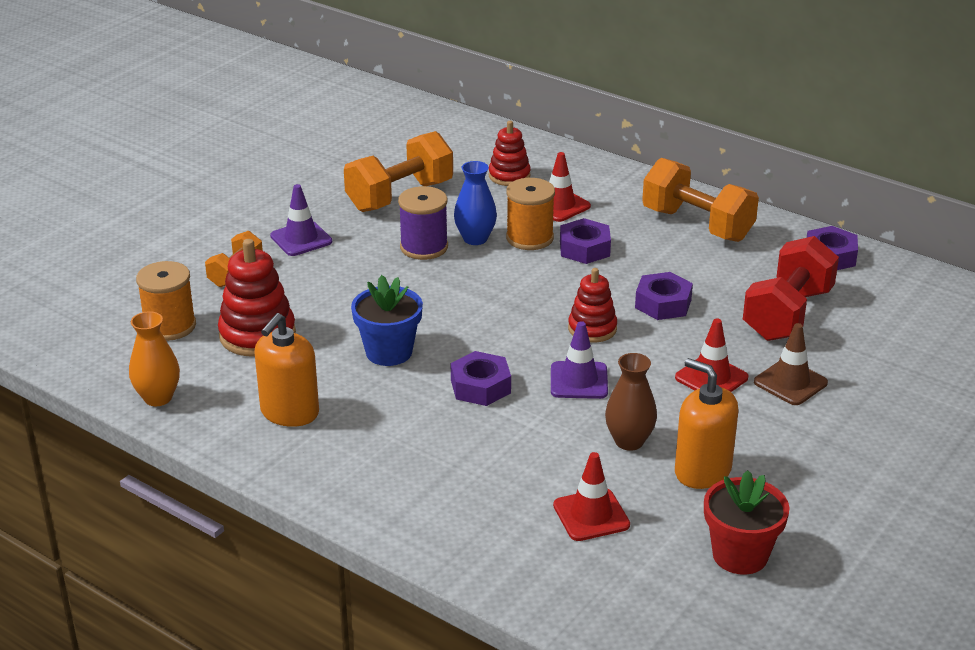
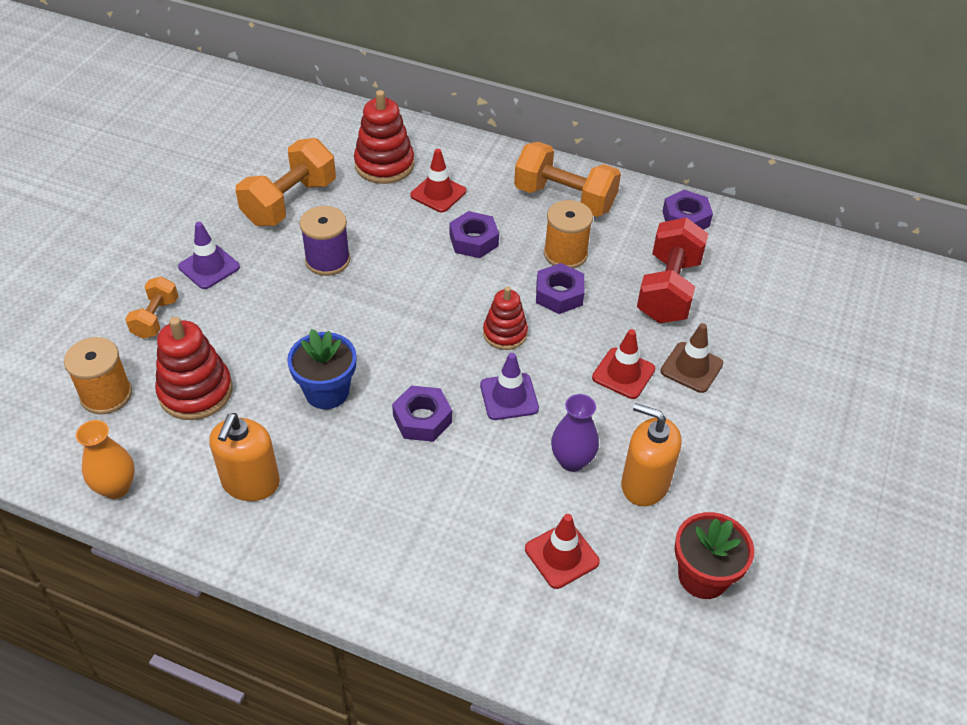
camera: 15 degrees left, 15 degrees up
(475, 239) = (372, 243): blue vase -> none
(509, 176) = (384, 165): red stacking toy -> red stacking toy, size x1.55
(529, 238) = (421, 235): orange spool -> orange spool (565, 254)
(629, 441) = (572, 461): brown vase -> purple vase

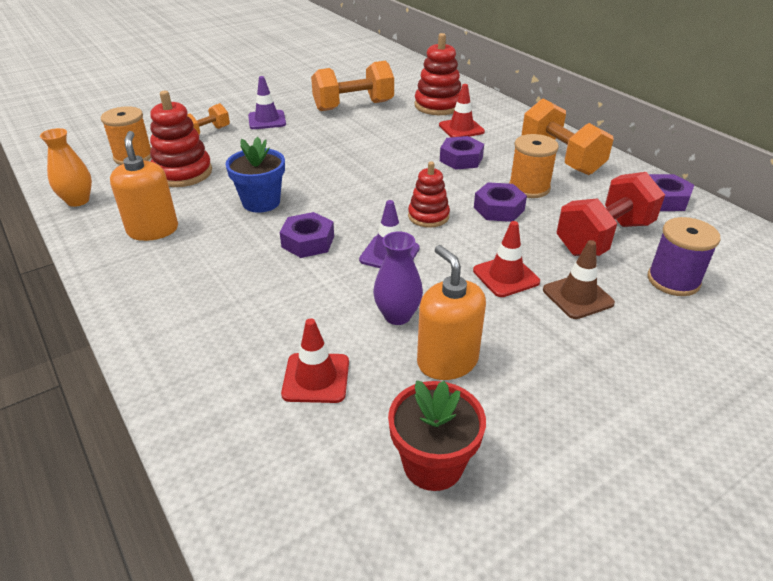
camera: 35 degrees right, 10 degrees down
(250, 482) = (153, 230): orange soap dispenser -> orange soap dispenser turned 120 degrees clockwise
(327, 260) = (344, 138): purple spool -> purple spool (673, 280)

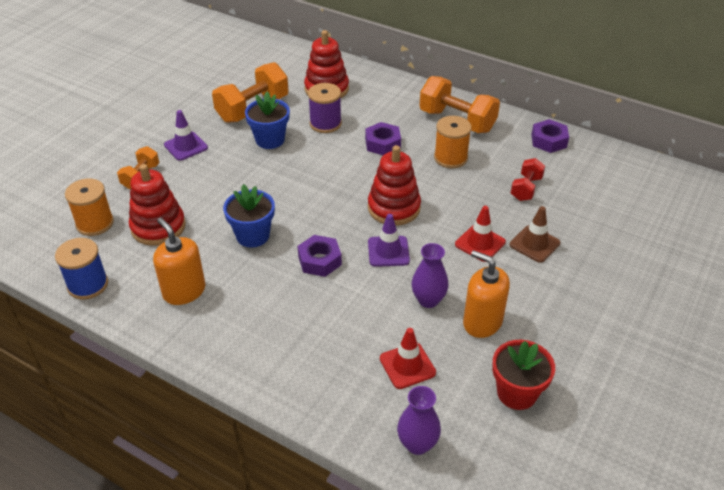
camera: 25 degrees left, 5 degrees up
(78, 201) = (88, 285): orange vase -> blue spool
(252, 477) = (417, 444): none -> purple vase
(348, 132) = (270, 140): none -> blue flower pot
(428, 216) = (394, 208): red stacking toy -> red stacking toy, size x1.55
(461, 128) = (362, 110): red traffic cone -> none
(498, 209) = (440, 185): purple nut -> none
(604, 237) = (526, 188): red dumbbell -> red dumbbell, size x0.56
(673, 280) = (586, 211): purple spool -> purple spool (325, 123)

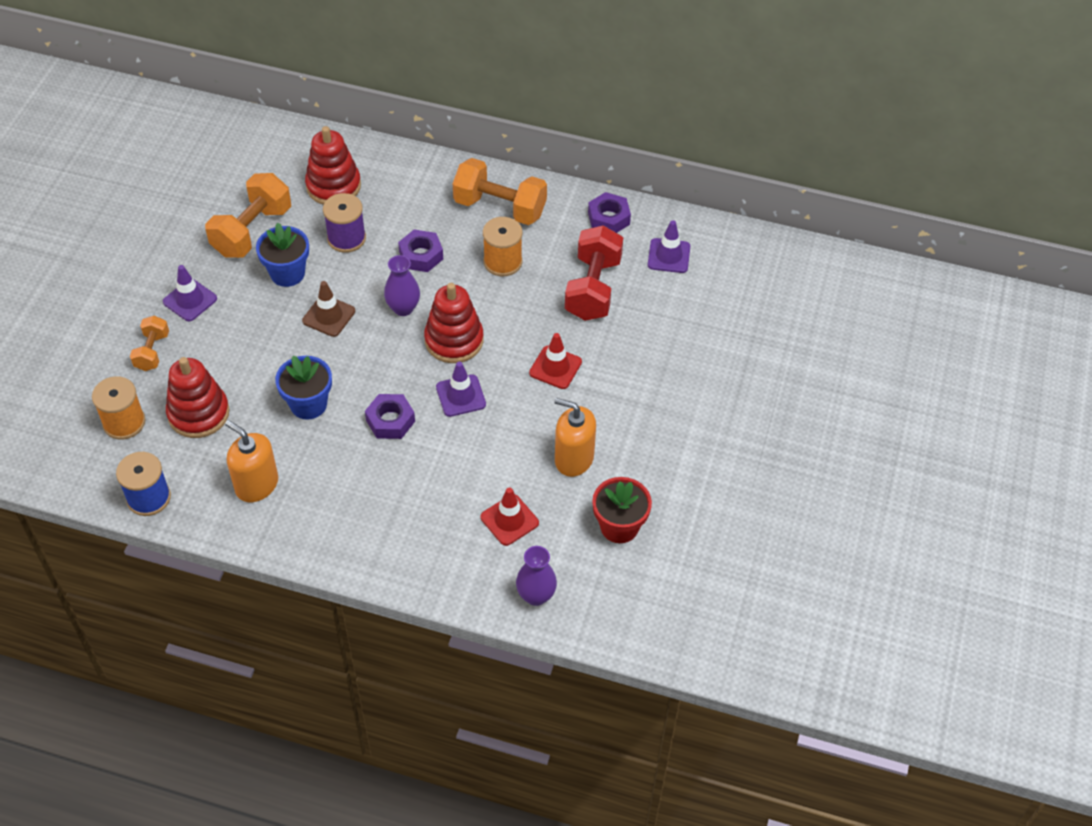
camera: 15 degrees left, 10 degrees up
(428, 300) = (515, 445): purple vase -> purple vase (403, 308)
(526, 188) = (593, 288): red dumbbell -> red dumbbell, size x1.80
(534, 244) = (612, 357): brown traffic cone -> brown traffic cone (329, 316)
(598, 175) = (669, 256): none -> purple traffic cone

